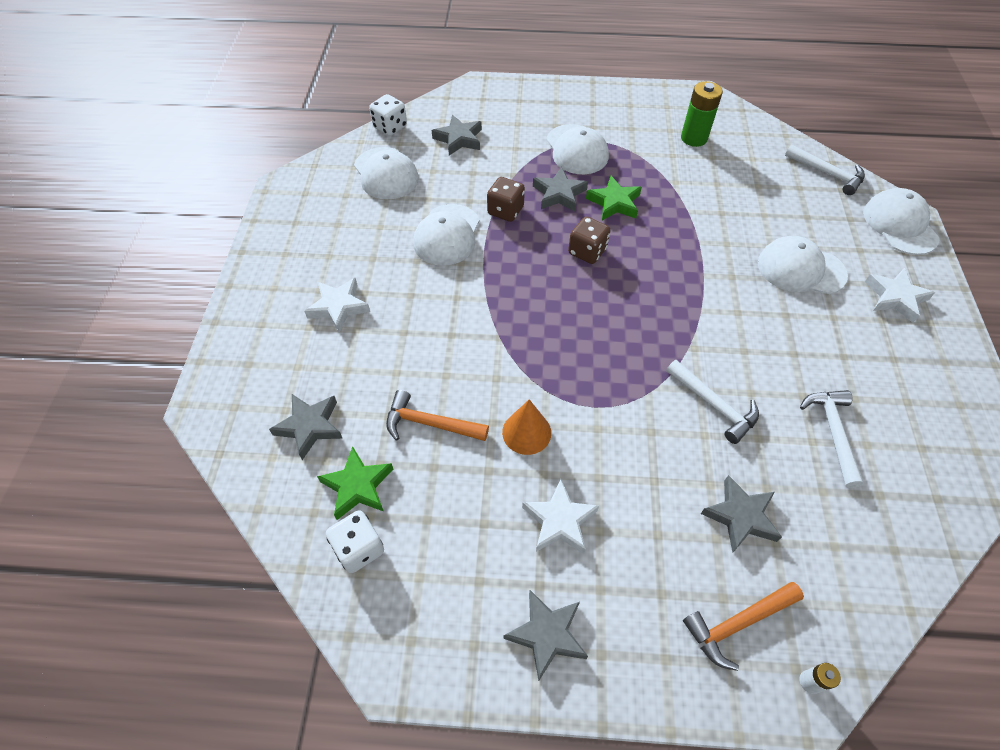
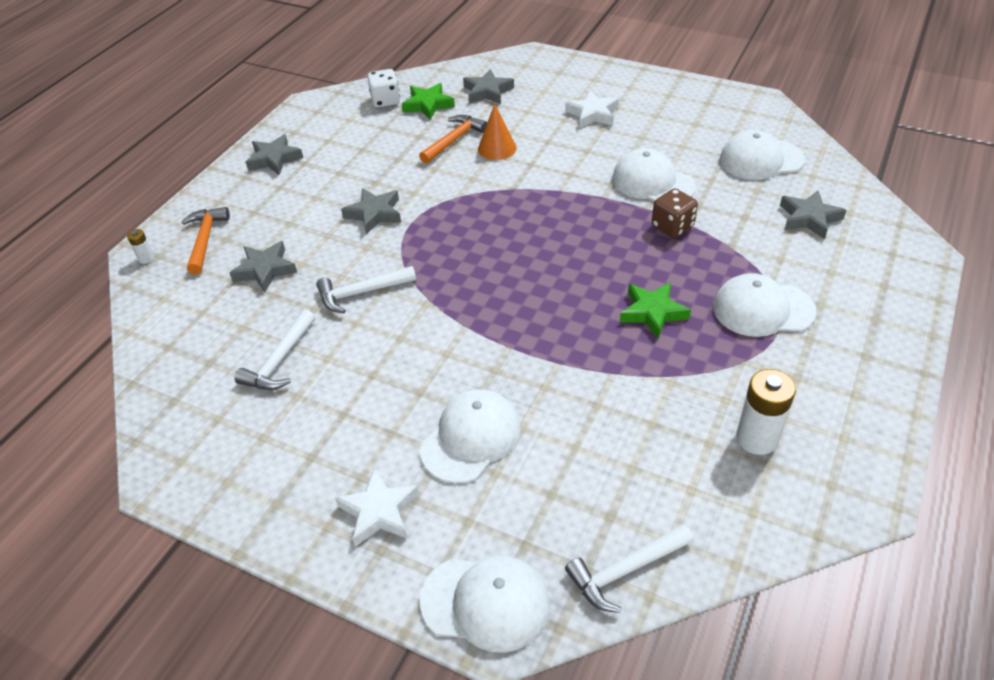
camera: 115 degrees right, 10 degrees down
(390, 127) = (844, 173): white dice -> none
(526, 432) = (414, 182): orange cone -> orange cone (497, 148)
(559, 194) = (685, 272): grey star -> grey star (374, 214)
(559, 521) = (336, 181): white star -> none
(587, 251) = (586, 268): brown dice -> none
(694, 138) = (757, 438): green battery -> white battery
(833, 432) = (280, 360): white hammer -> white hammer turned 90 degrees clockwise

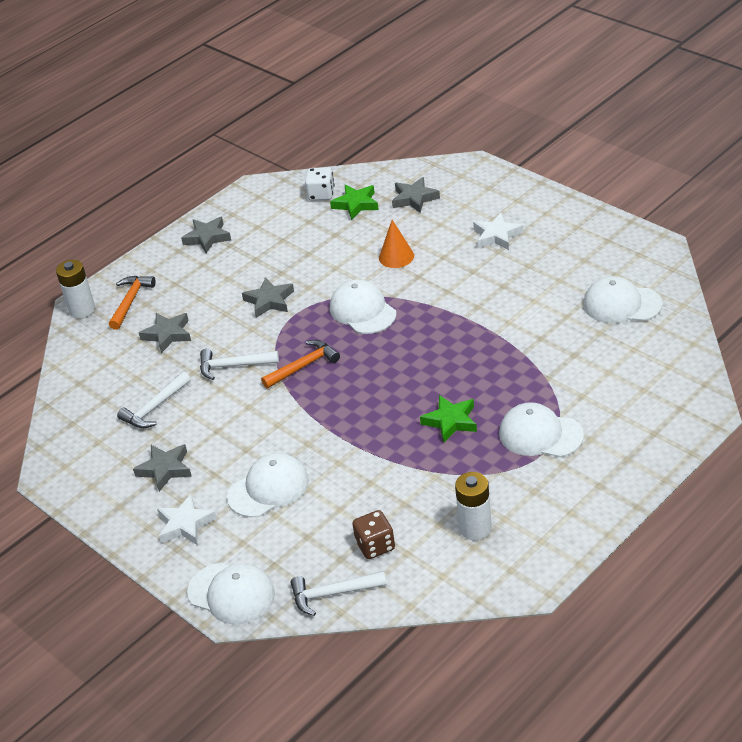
camera: 20 degrees right, 5 degrees down
(146, 258) = (82, 310): white battery -> white battery, size x2.06
(454, 140) = (363, 243): orange hammer -> orange hammer (303, 366)
(652, 182) = (513, 310): white cap -> white cap (362, 311)
(672, 226) = (507, 353): brown dice -> brown dice (375, 546)
(809, 218) = (629, 365): grey star -> grey star (165, 469)

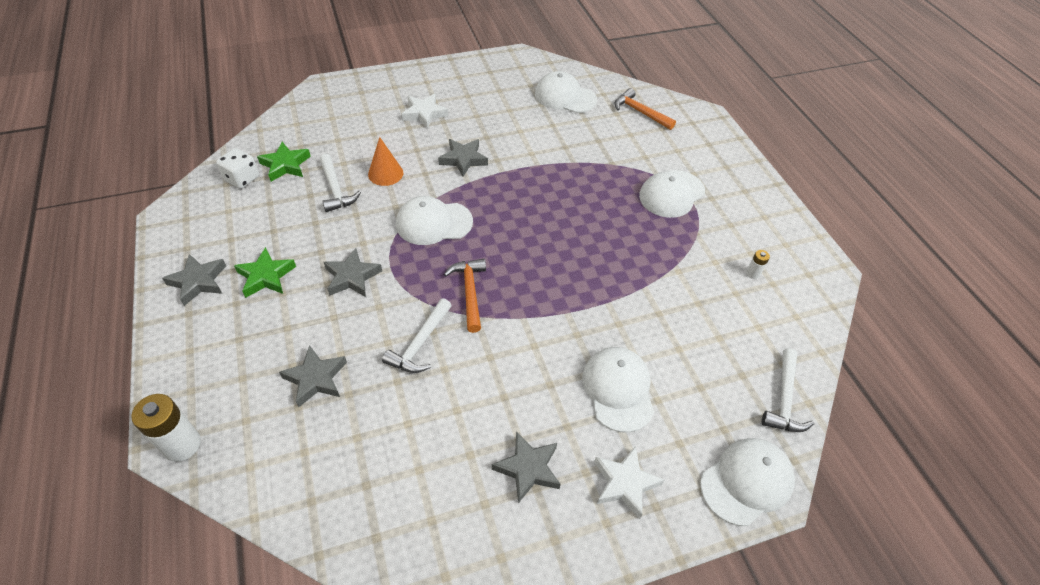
camera: 70 degrees left, 10 degrees up
(130, 301) = (222, 390): orange hammer -> orange hammer (640, 112)
(155, 408) = (423, 439): white hammer -> white hammer (335, 189)
(375, 546) = (739, 343): brown dice -> none
(414, 198) = (323, 131): grey star -> grey star (463, 159)
(451, 421) = (620, 233): green star -> green star (266, 276)
(475, 528) = (753, 273): white battery -> white battery, size x0.49
(621, 304) = (565, 97): white cap -> white cap turned 75 degrees clockwise

